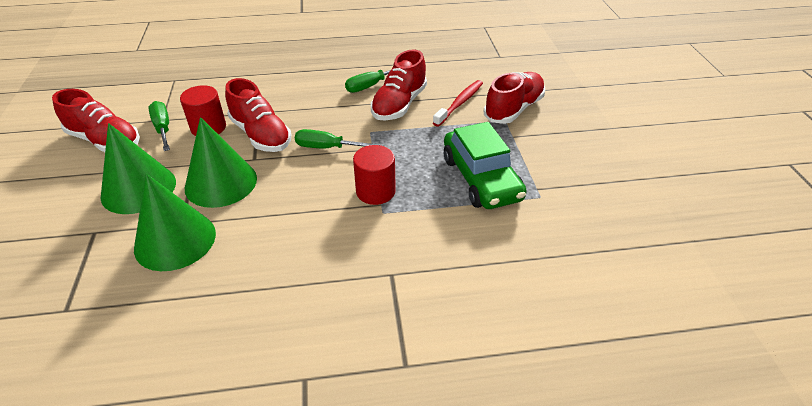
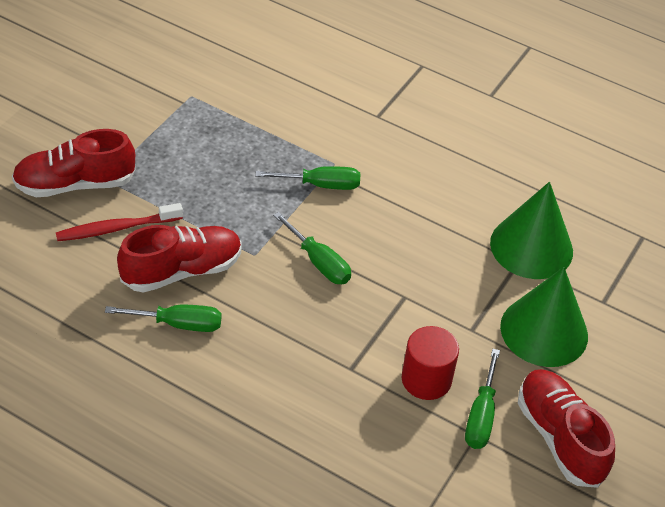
camera: 145 degrees left, 5 degrees up
(221, 183) = (457, 286): green cone -> none
(261, 135) = (374, 327): red shoe -> none
(375, 191) = (321, 185): red cylinder -> green screwdriver
(481, 178) = (216, 138): green car -> none

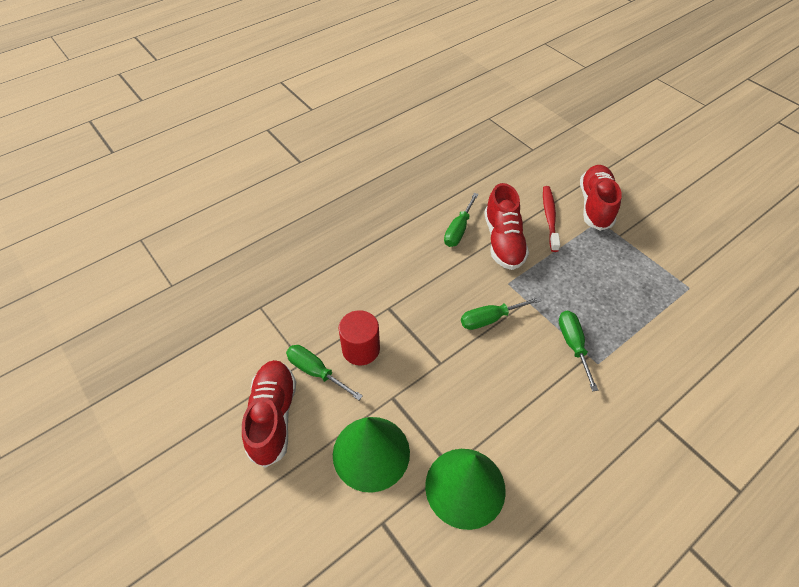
camera: 115 degrees right, 5 degrees up
(321, 185) = (573, 345): green screwdriver -> green screwdriver turned 150 degrees clockwise
(559, 437) = (273, 417): red shoe -> red shoe turned 90 degrees counterclockwise

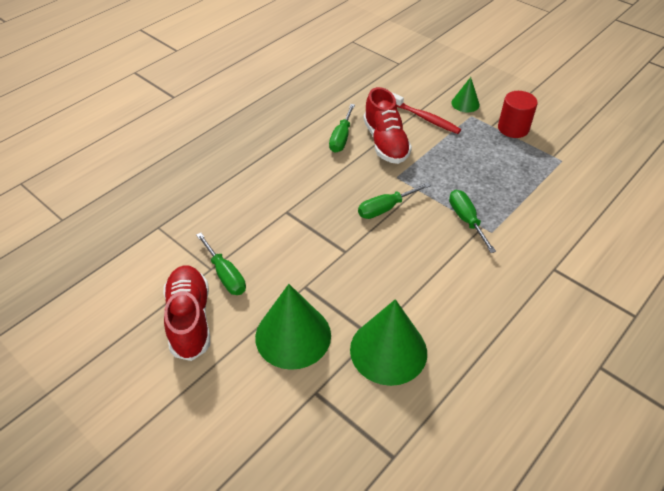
camera: 10 degrees left, 5 degrees down
(316, 372) = (225, 275): green screwdriver -> green screwdriver turned 150 degrees counterclockwise
(361, 349) = (266, 250): red cylinder -> red cylinder (513, 128)
(549, 217) = (425, 118): red toothbrush -> red toothbrush turned 135 degrees clockwise
(595, 205) = (465, 103): red shoe -> green cone

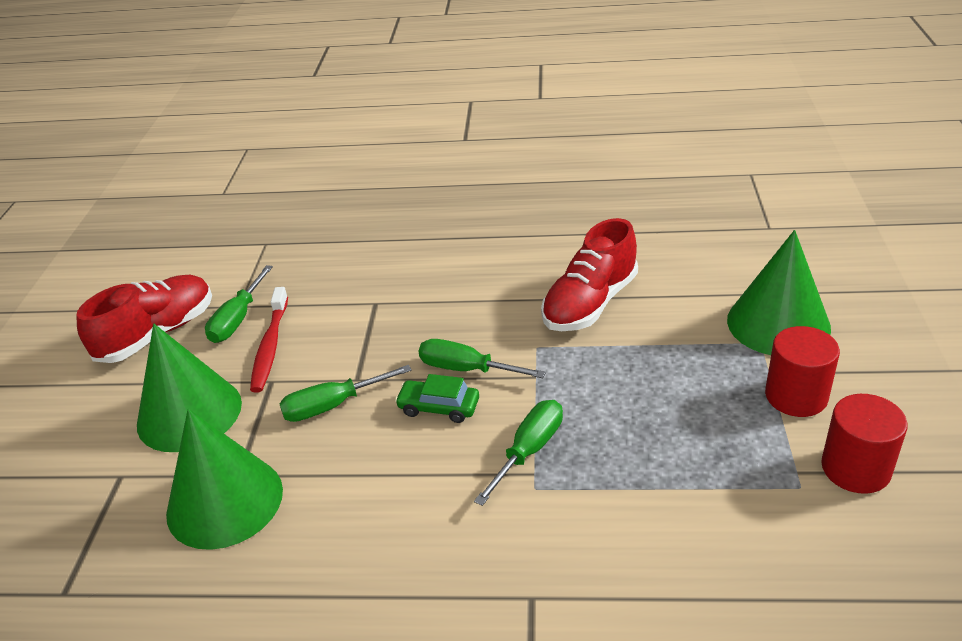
camera: 55 degrees right, 10 degrees down
(341, 138) = (550, 268): green screwdriver -> green screwdriver (333, 405)
(403, 233) = (439, 407): none -> green car
(425, 118) = (688, 307): red toothbrush -> red toothbrush (270, 346)
(465, 103) = (778, 323): green cone -> green cone, size x1.93
(566, 141) = (855, 468): none -> red cylinder

